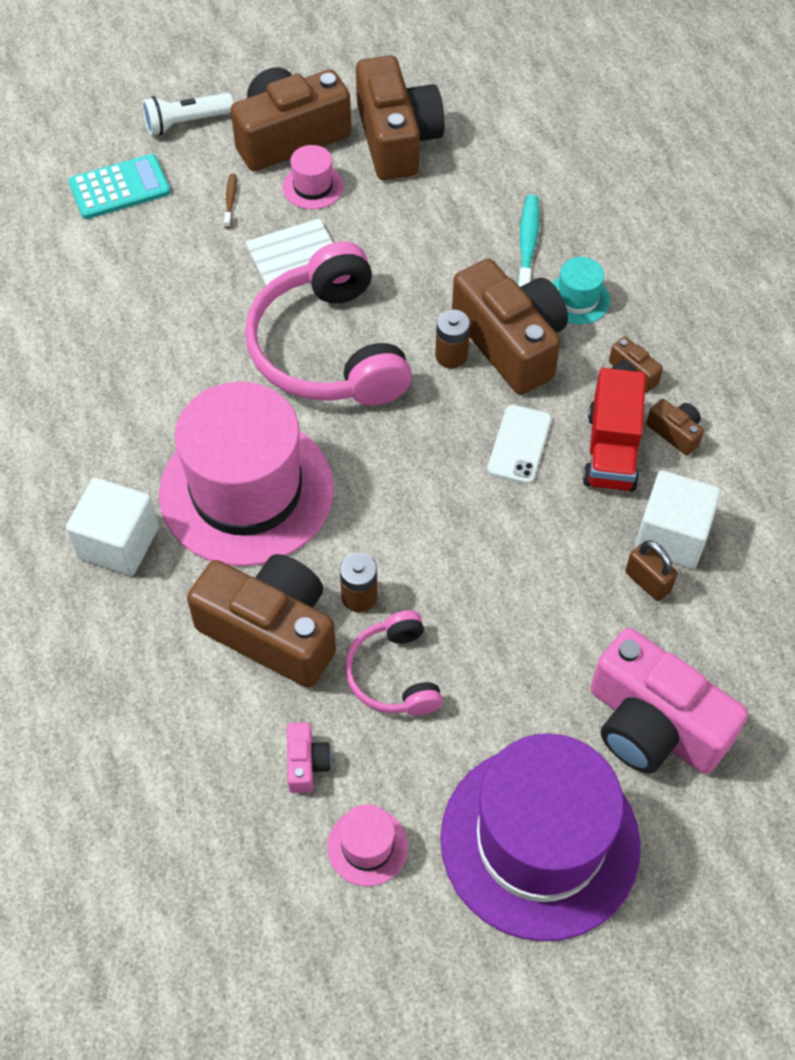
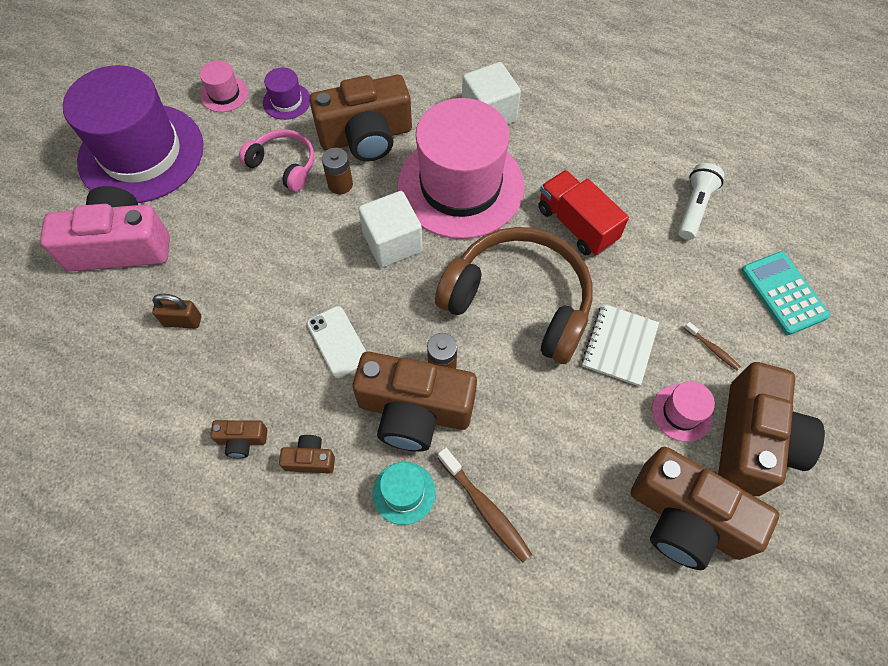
camera: 135 degrees right, 5 degrees up
(119, 188) = (783, 293): turquoise calculator -> turquoise calculator turned 135 degrees clockwise
(186, 123) = (827, 382): white flashlight -> white flashlight (694, 207)
(306, 763) = (287, 101): pink camera -> purple hat
(328, 349) = (519, 301): pink headphones -> brown headphones
(527, 245) = (485, 508): turquoise toothbrush -> brown toothbrush
(611, 450) = (275, 389): red truck -> red truck (576, 224)
(671, 536) = (189, 362): white cube -> white cube (392, 242)

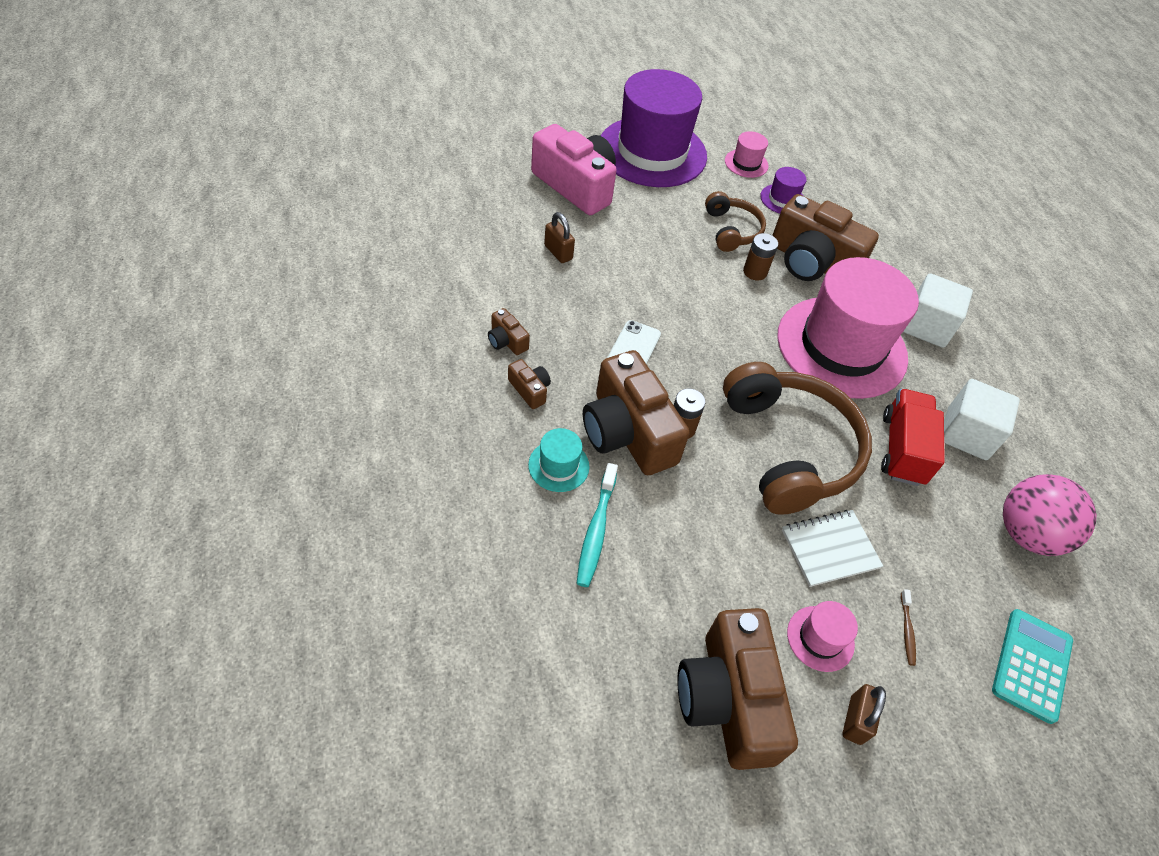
camera: 45 degrees right, 10 degrees down
(284, 165) = (732, 230): pink headphones -> brown headphones
(392, 242) = (745, 333): white cube -> white cube (966, 434)
(485, 508) = (596, 531): brown toothbrush -> turquoise toothbrush
(694, 207) = (1026, 533): white flashlight -> pink ball
(753, 441) = (855, 720): brown camera -> brown padlock

